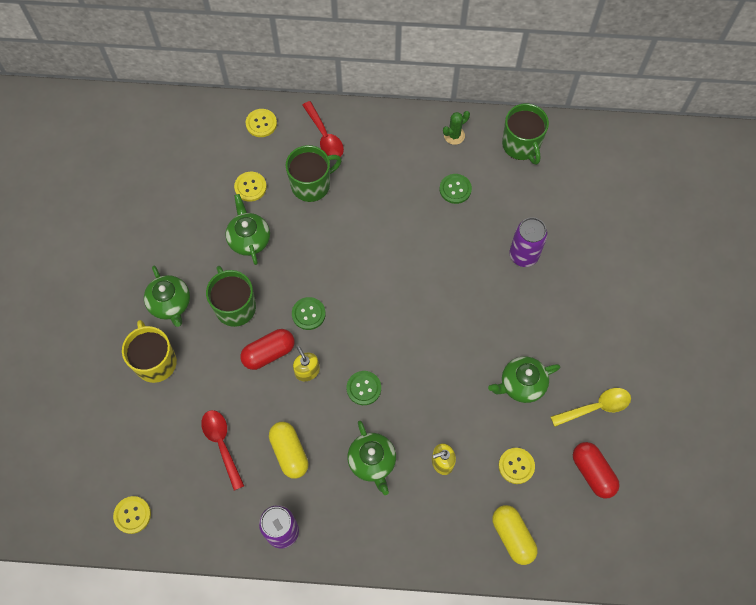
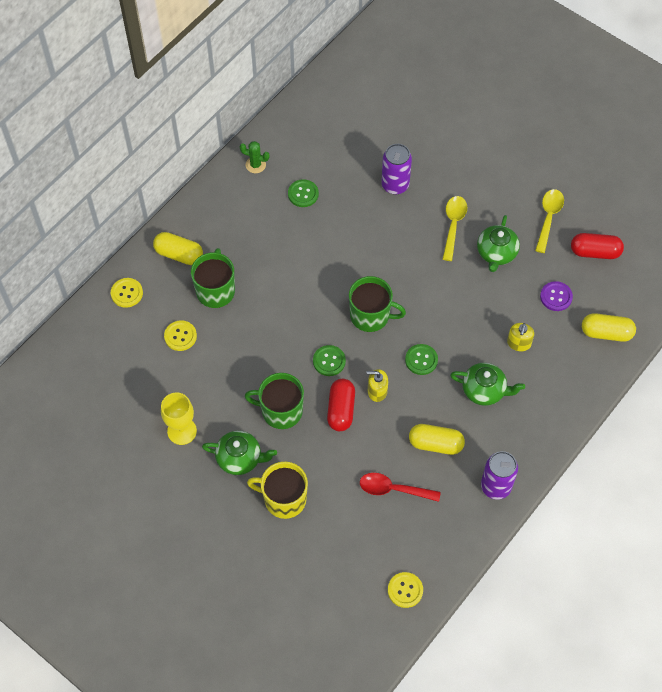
camera: 55 degrees left, 5 degrees down
(166, 244) = (182, 431): none -> yellow goblet
(249, 239) = (228, 365): green teapot -> none
(324, 136) = (179, 254): red spoon -> yellow capsule
(454, 135) = (255, 165): green cactus -> green cactus turned 75 degrees counterclockwise
(516, 466) = (556, 297): yellow button -> purple button
(521, 145) = (302, 126): green mug -> green mug (371, 315)
(521, 329) = (453, 225): none -> yellow spoon

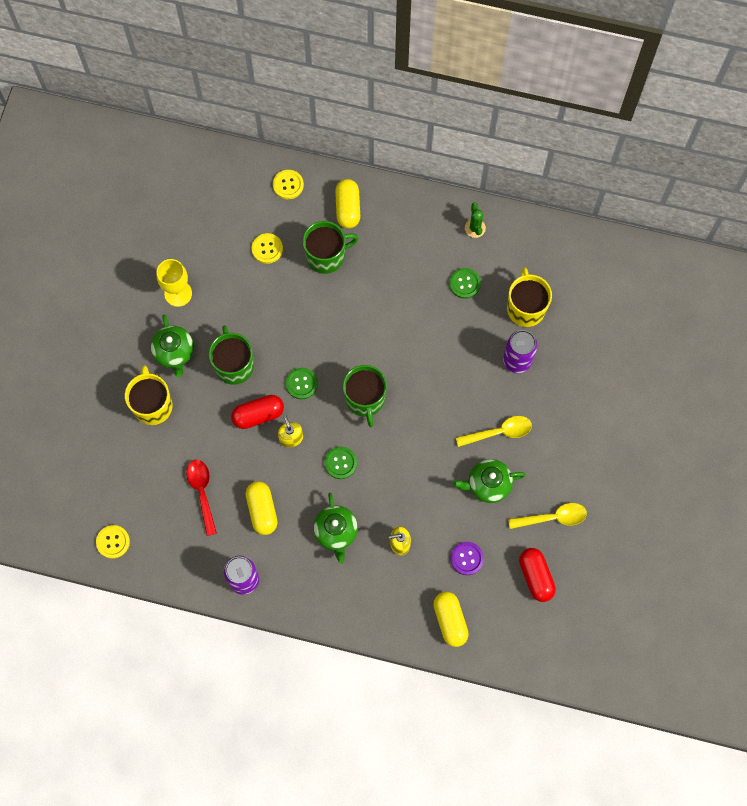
camera: 65 degrees right, 10 degrees up
(350, 158) = (525, 308): none -> yellow mug

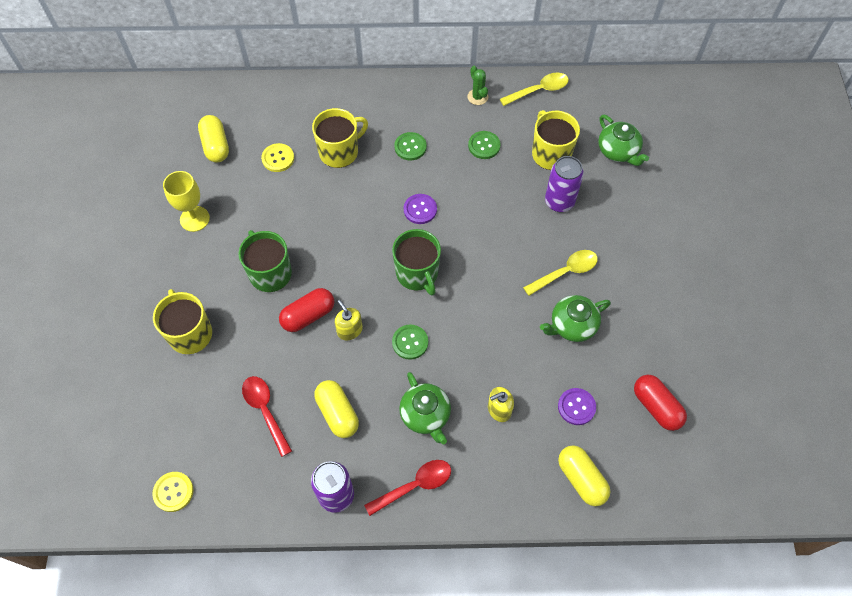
camera: 15 degrees left, 10 degrees down
(174, 352) = (202, 275): green teapot -> green teapot (618, 151)
(288, 185) = (284, 99): yellow button -> none
(301, 384) = (346, 274): green button -> green button (410, 147)
(310, 589) = (415, 485): none -> red spoon
(326, 256) = (339, 152): green mug -> yellow mug
(347, 208) = (349, 106): yellow capsule -> yellow capsule (216, 146)
(385, 336) = (420, 209): none -> purple button
(553, 517) = (651, 342): yellow spoon -> yellow spoon (539, 90)

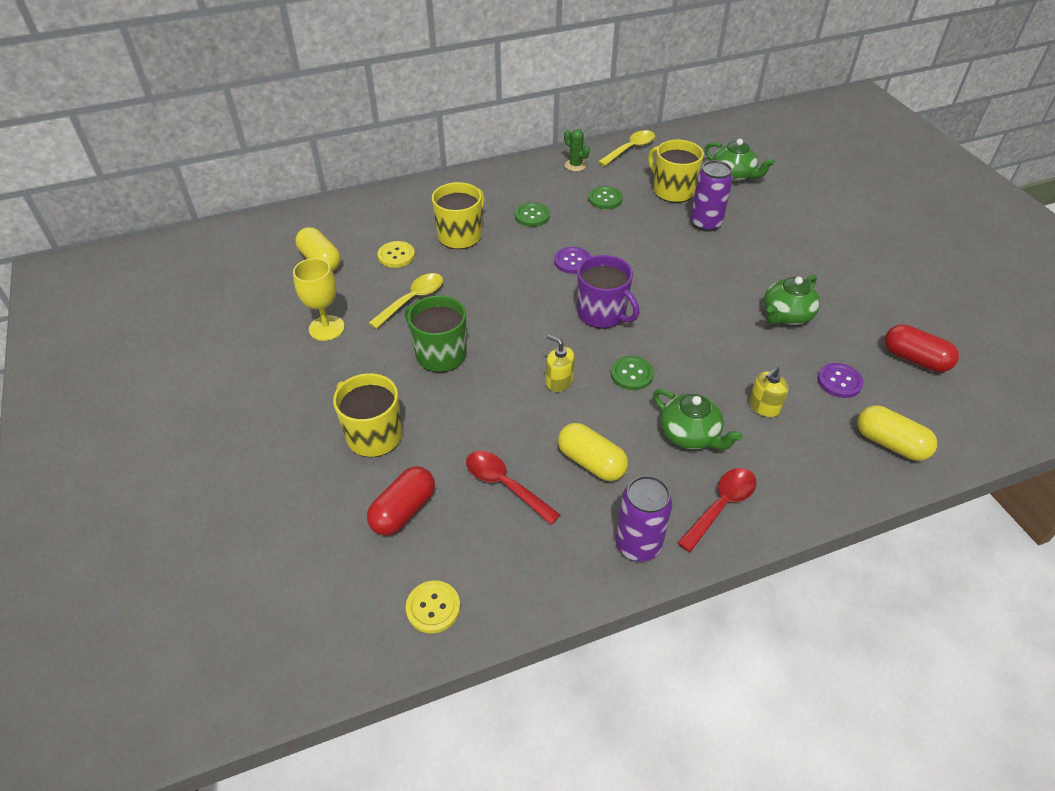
camera: 20 degrees left, 15 degrees down
(308, 315) = (505, 380): red capsule -> red capsule (403, 510)
(417, 273) = (602, 313): green mug -> purple mug
(565, 272) = (749, 275): yellow spoon -> yellow spoon (412, 300)

